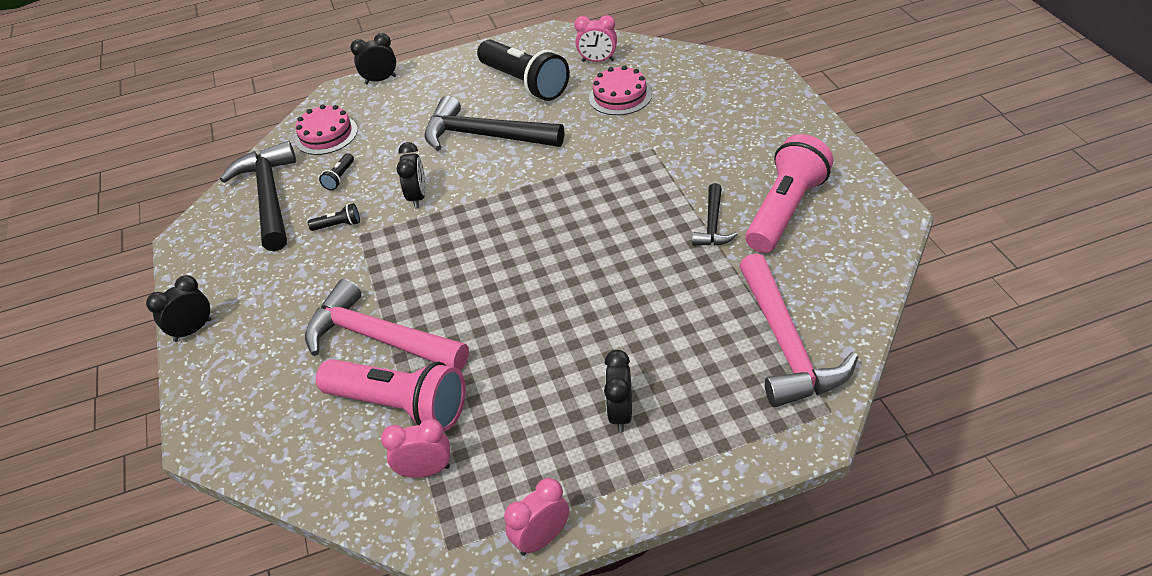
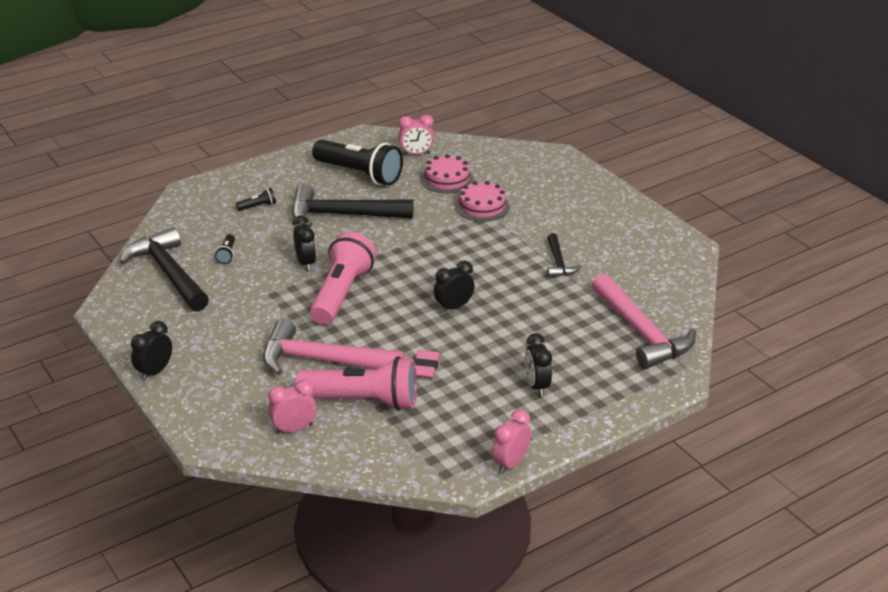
camera: 20 degrees left, 10 degrees down
(326, 135) = (196, 223): pink cake -> pink cake (482, 206)
(338, 225) = (245, 288): black flashlight -> black flashlight (258, 206)
(380, 80) = (224, 178): black clock -> black clock (453, 307)
(425, 471) = (404, 437): pink clock -> pink clock (294, 429)
(493, 364) = (425, 367): none -> pink eraser
(785, 210) = (610, 249): pink flashlight -> pink flashlight (341, 294)

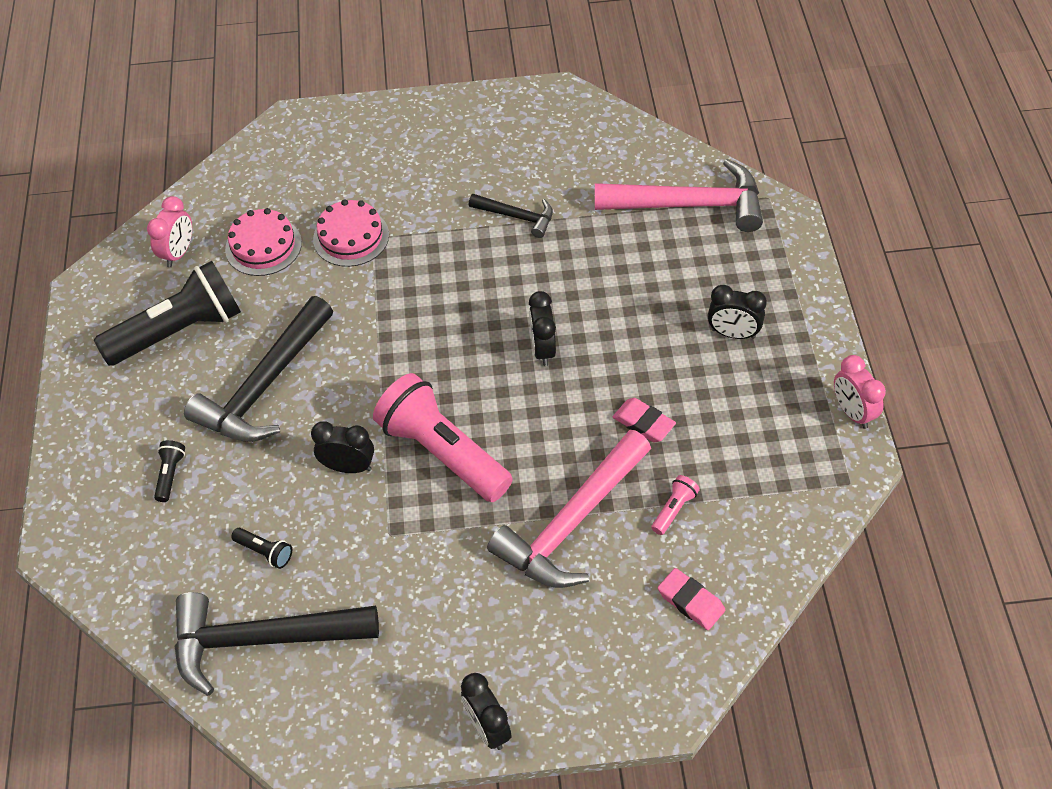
camera: 60 degrees left, 20 degrees up
(294, 429) = (691, 601): pink clock -> pink eraser
(363, 401) = (674, 509): pink flashlight -> pink flashlight, size x0.40

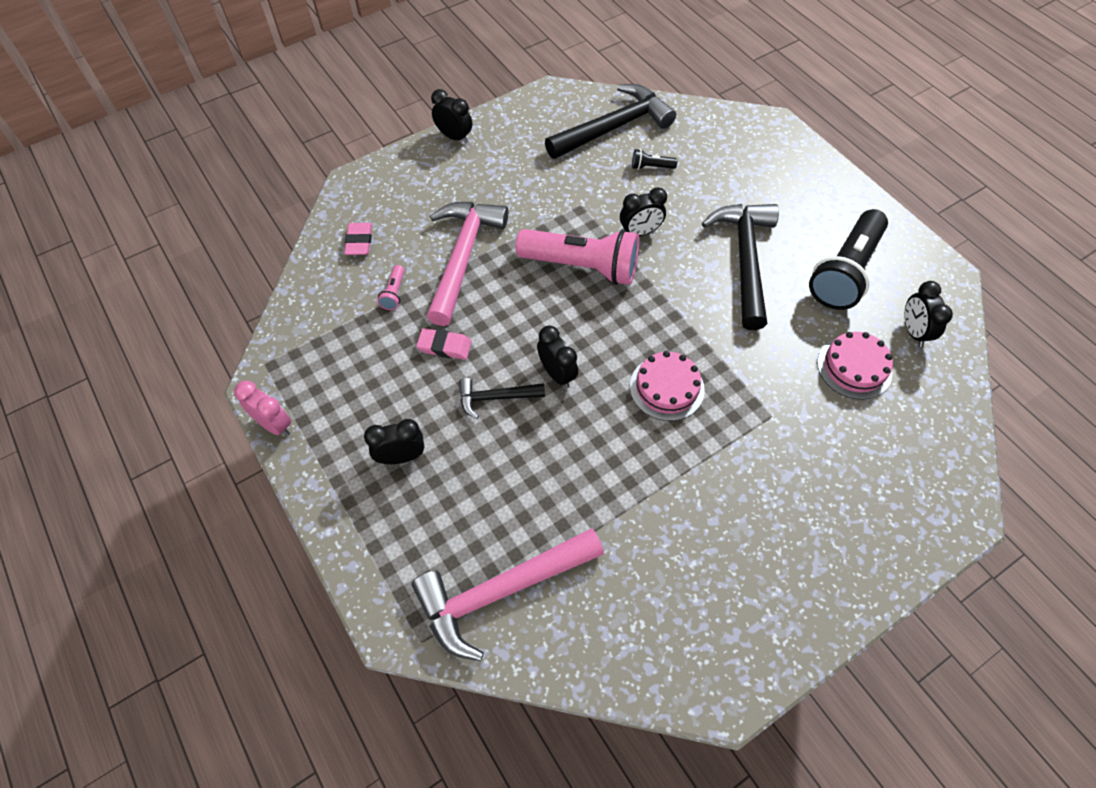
camera: 150 degrees right, 5 degrees up
(170, 475) = (751, 183): black flashlight -> none
(179, 253) = (913, 332): pink clock -> black clock
(351, 237) = (791, 408): pink cake -> pink cake (666, 388)
(517, 217) = (661, 497): black hammer -> black hammer (495, 398)
(691, 601) = (359, 241): pink eraser -> pink eraser turned 75 degrees clockwise

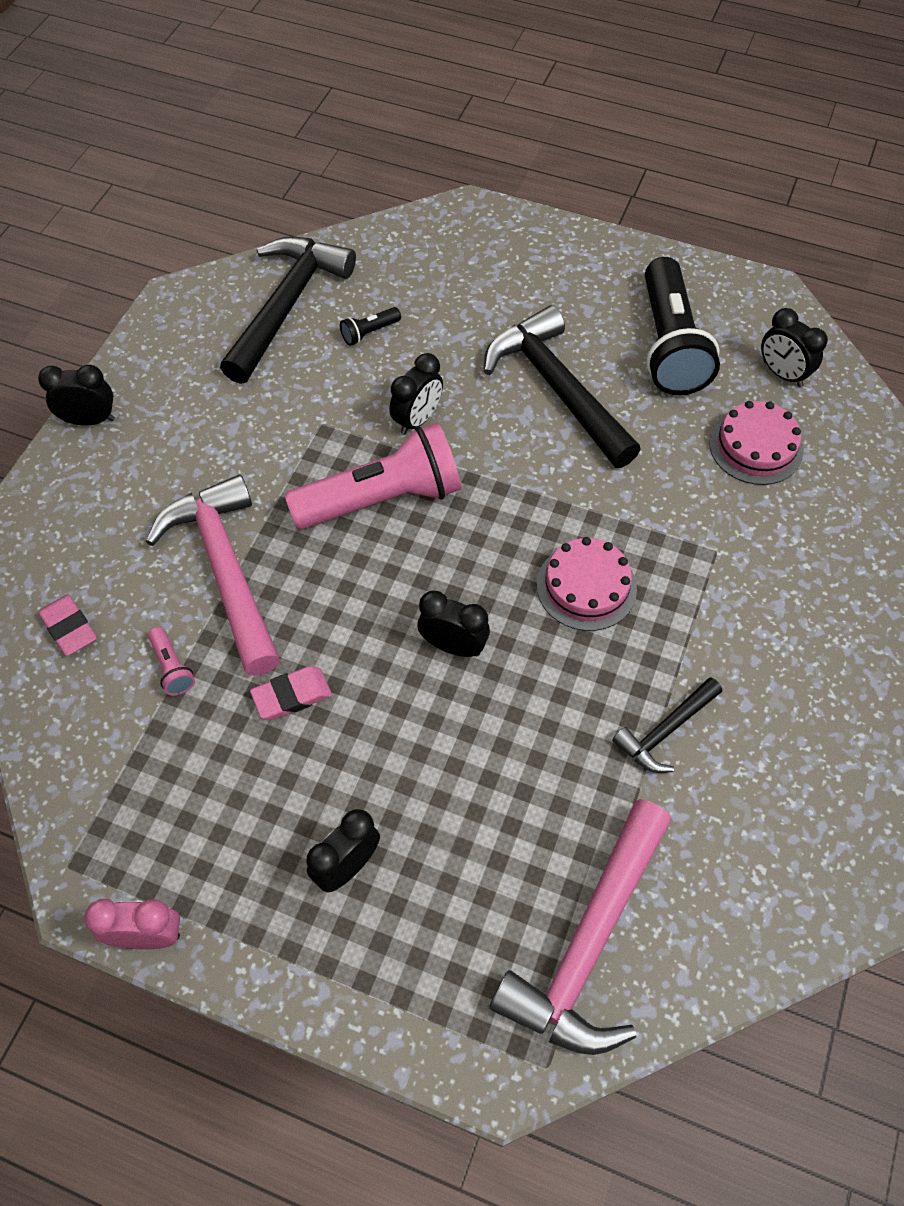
camera: 35 degrees left, 0 degrees up
(495, 398) = (404, 720): black hammer -> black hammer (665, 731)

